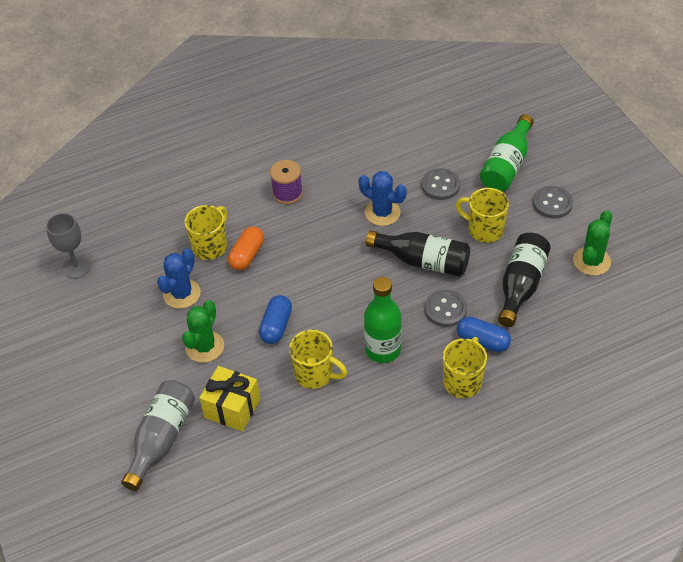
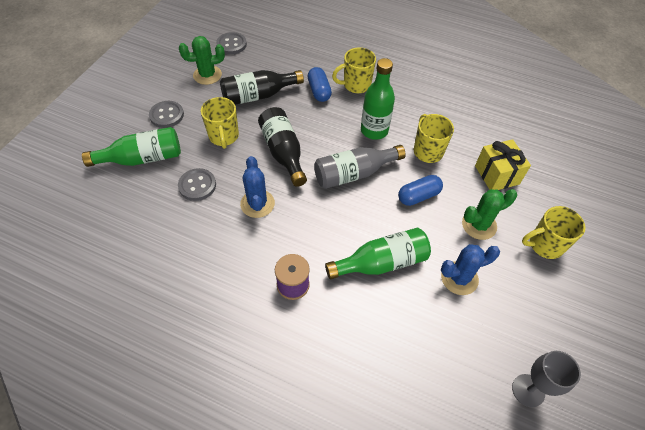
camera: 135 degrees left, 5 degrees up
(162, 438) = (557, 195): grey bottle -> grey bottle (354, 174)
(210, 246) = (399, 297): yellow mug -> yellow mug (544, 245)
(247, 255) = (381, 262): orange capsule -> green bottle
(445, 309) = (312, 119): grey button -> grey button (231, 44)

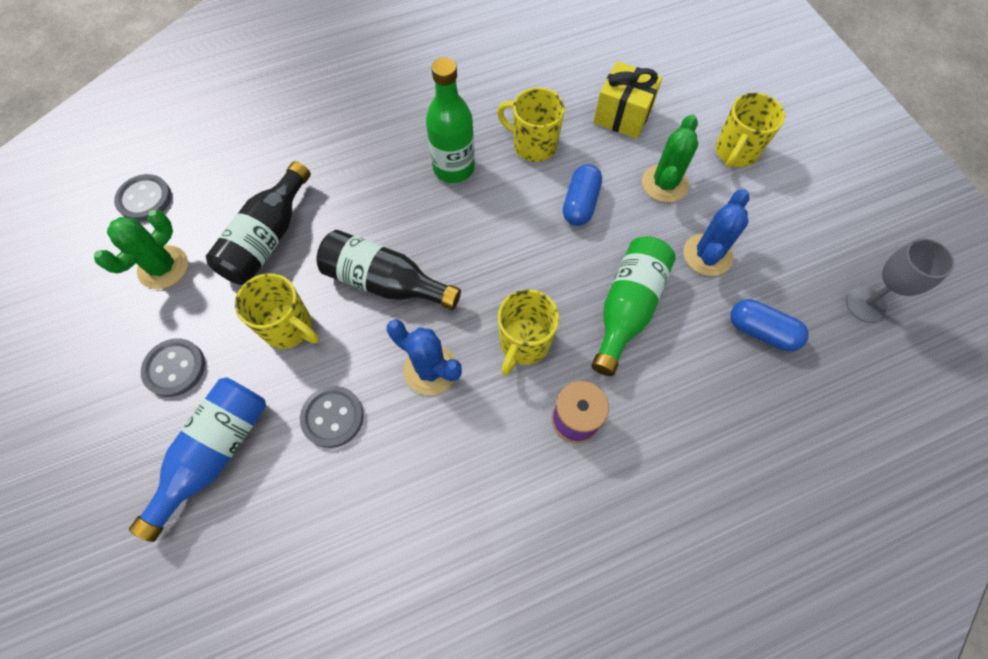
camera: 45 degrees left, 10 degrees up
(142, 158) = (215, 453): green bottle -> blue bottle
(319, 91) = (336, 171): blue capsule -> blue capsule (761, 332)
(354, 174) = (490, 237): grey bottle -> none
(356, 85) = (370, 129): yellow mug -> yellow mug (523, 344)

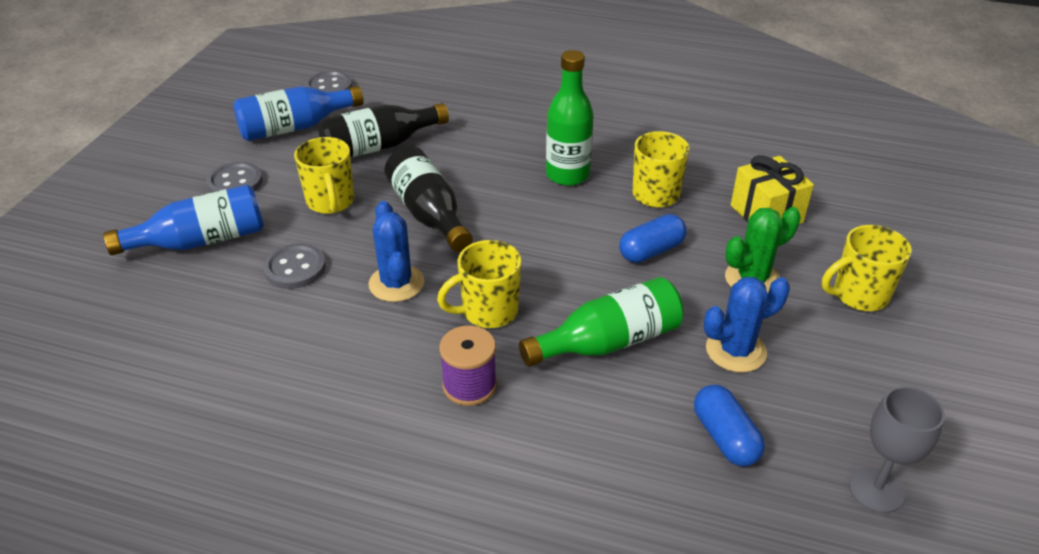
camera: 40 degrees right, 25 degrees down
(163, 267) = (295, 127): green cactus -> blue bottle

